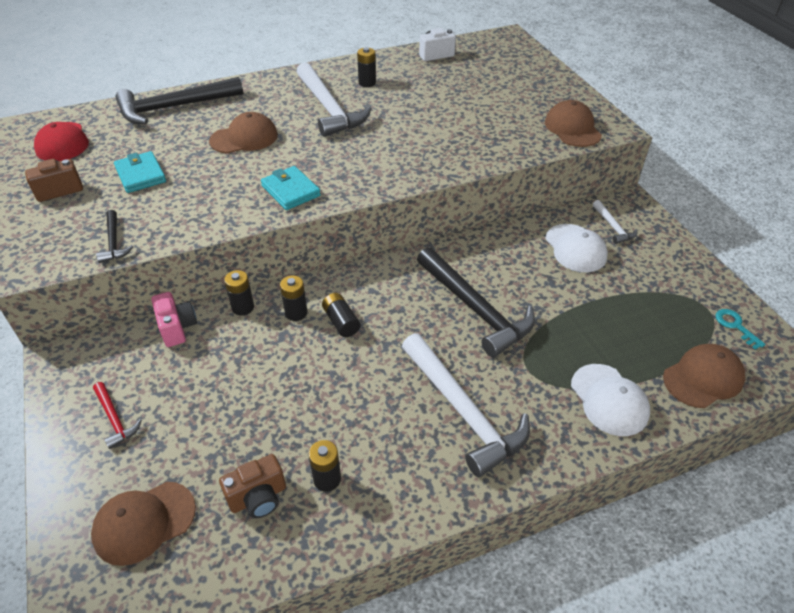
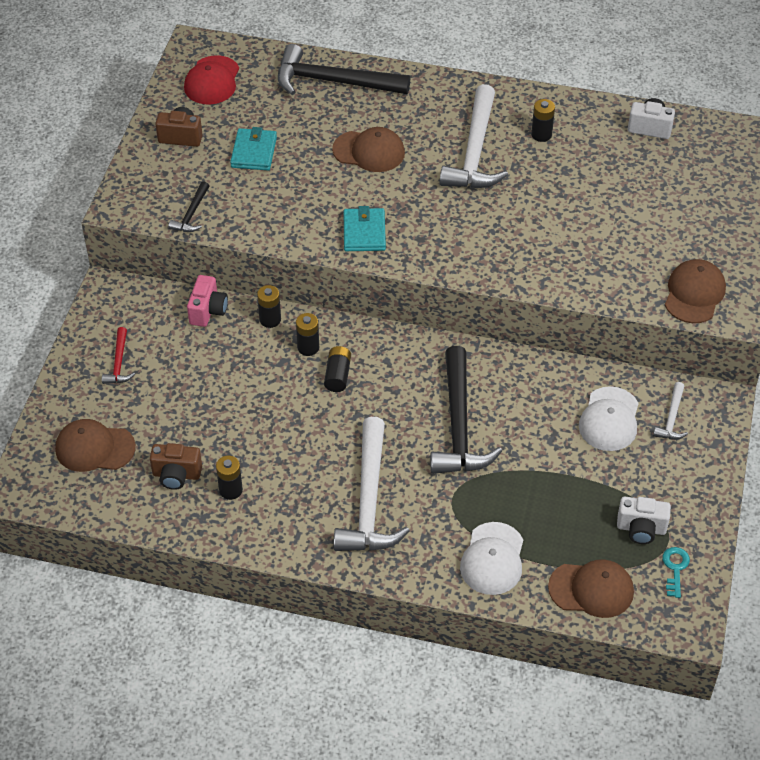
camera: 35 degrees right, 5 degrees up
(681, 311) = (641, 529): none -> white camera

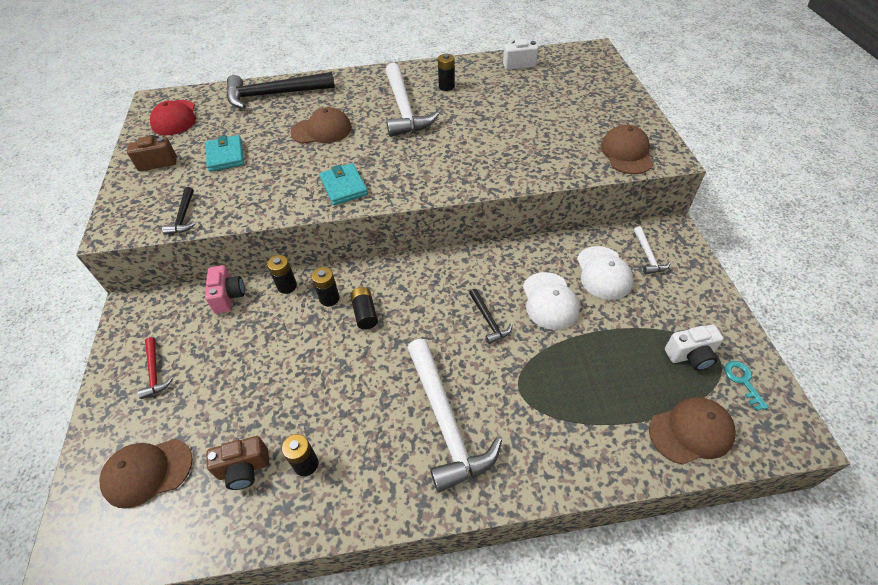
camera: 20 degrees left, 0 degrees up
(458, 425) = (488, 320): black hammer -> black hammer, size x0.47
(492, 559) = (588, 436): white cap -> white cap (549, 301)

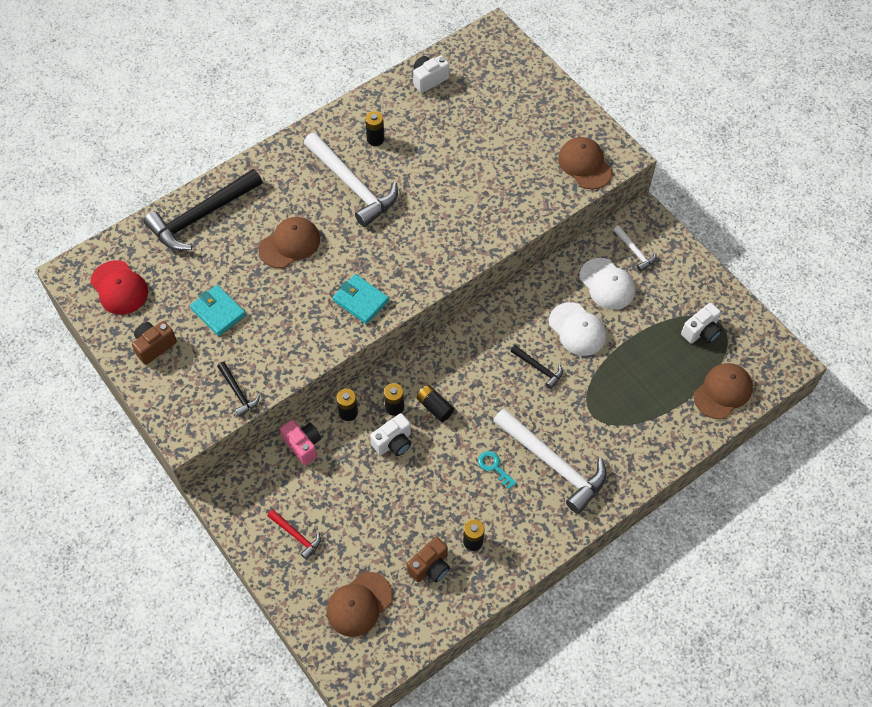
camera: 30 degrees left, 10 degrees up
(305, 328) = (393, 442): none -> white camera
(743, 381) = (743, 337): turquoise key -> turquoise key (494, 467)

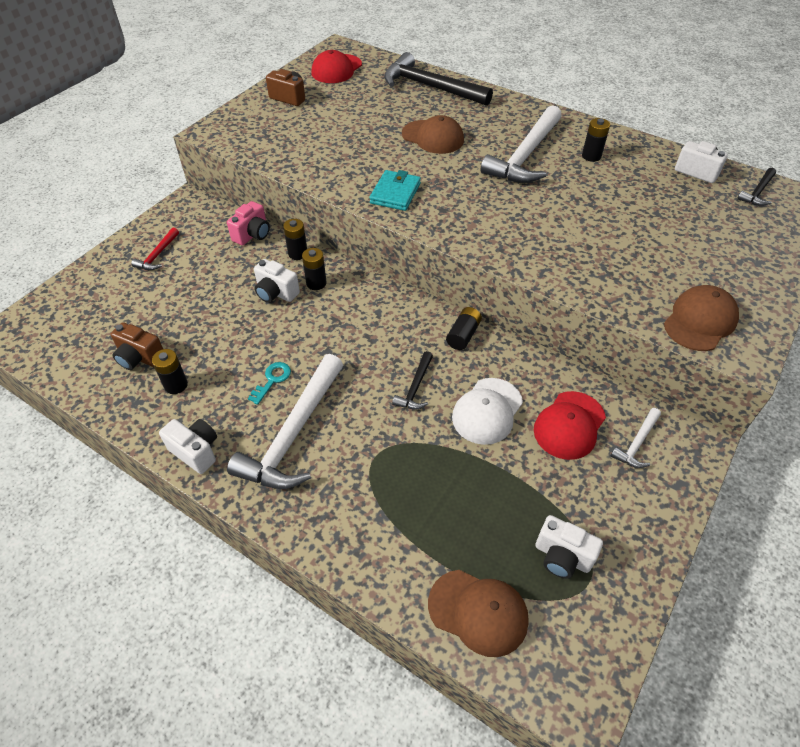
camera: 70 degrees right, 10 degrees down
(218, 312) = (338, 118): turquoise wallet -> none
(238, 392) = (261, 148): black hammer -> black hammer (757, 192)
(359, 604) = (91, 315): brown cap -> none
(434, 407) = (328, 312): black battery -> black battery (463, 335)
(546, 536) = (196, 451): none -> white camera
(607, 284) = (569, 425): white cap -> red cap

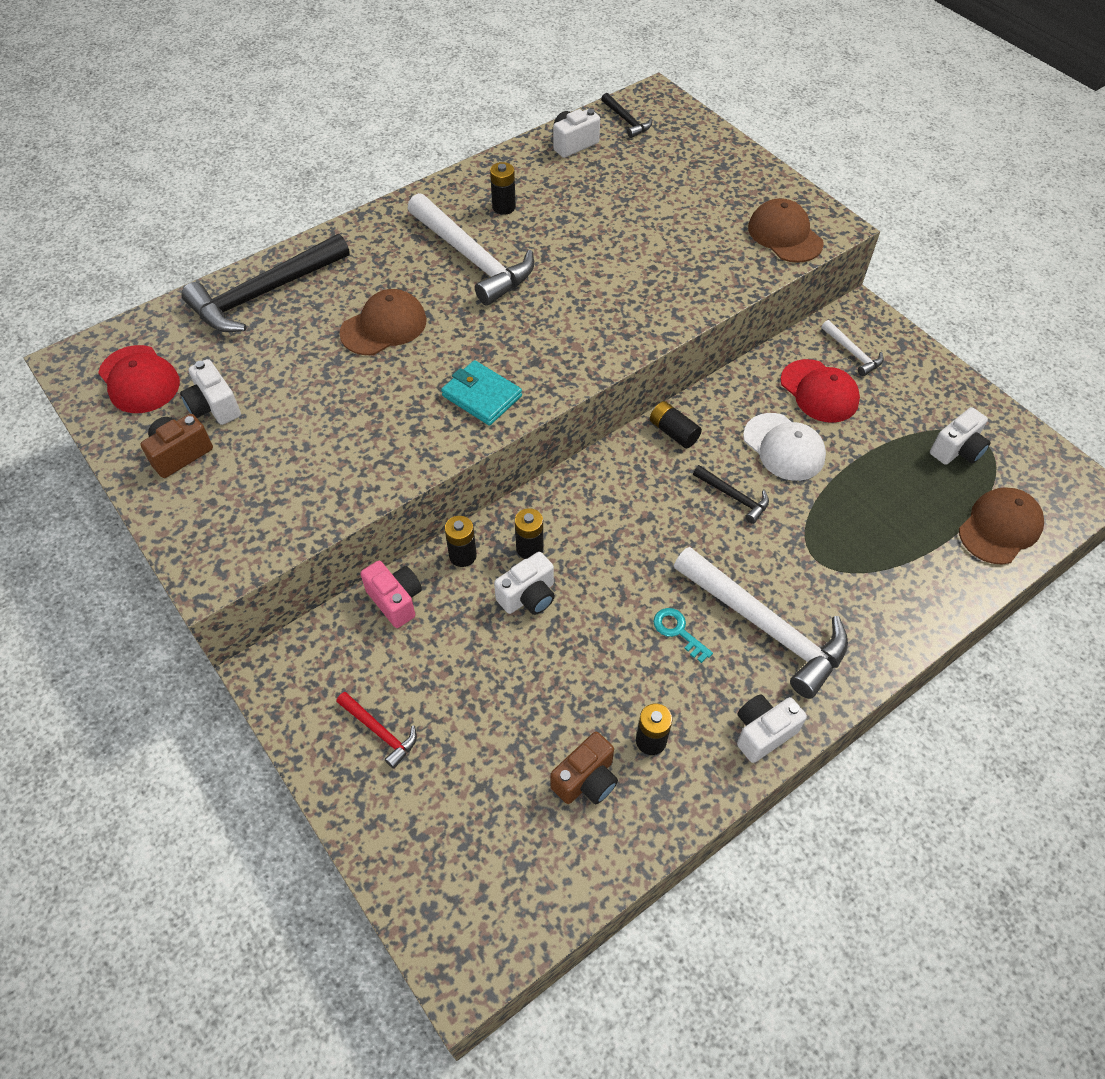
camera: 70 degrees left, 5 degrees up
(329, 98) = (214, 407): none -> white camera

